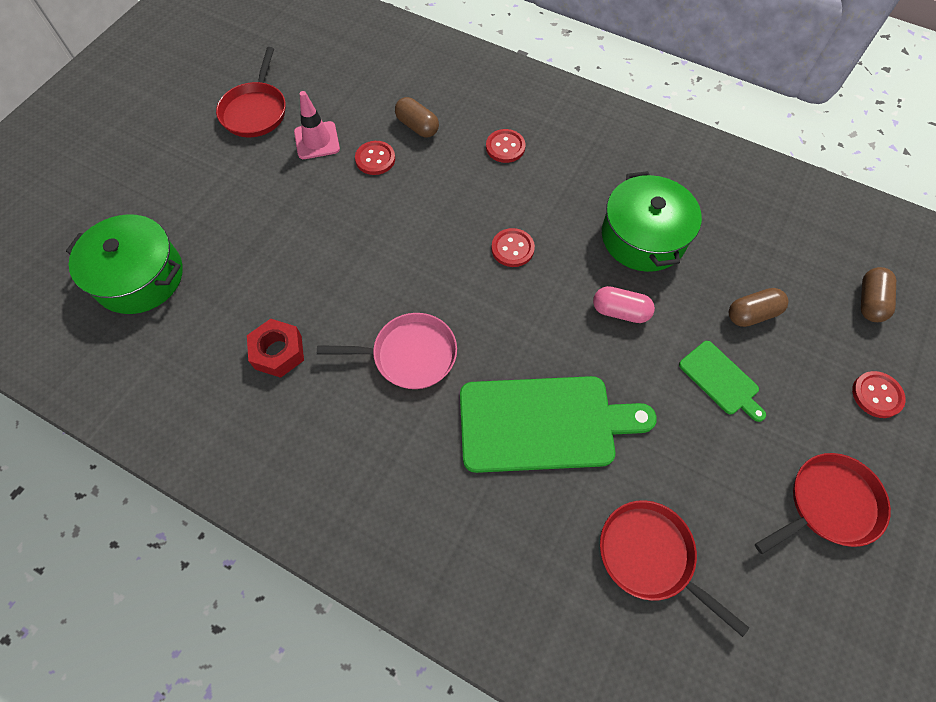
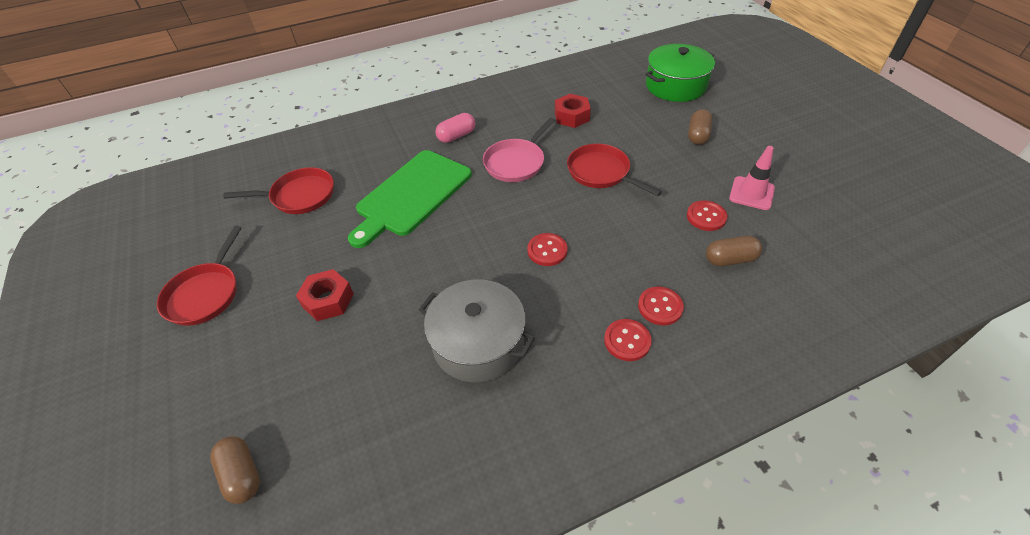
camera: 130 degrees right, 15 degrees down
(255, 111) = (811, 173): red pan -> red pan (601, 172)
(620, 311) = (435, 279): pink capsule -> pink capsule (456, 136)
(643, 237) = (478, 343): green pot -> grey pot
(721, 380) = (328, 300): green cutting board -> red nut
(752, 314) = (341, 364): brown capsule -> brown capsule (697, 135)
(876, 395) = (199, 392): red button -> red button (627, 341)

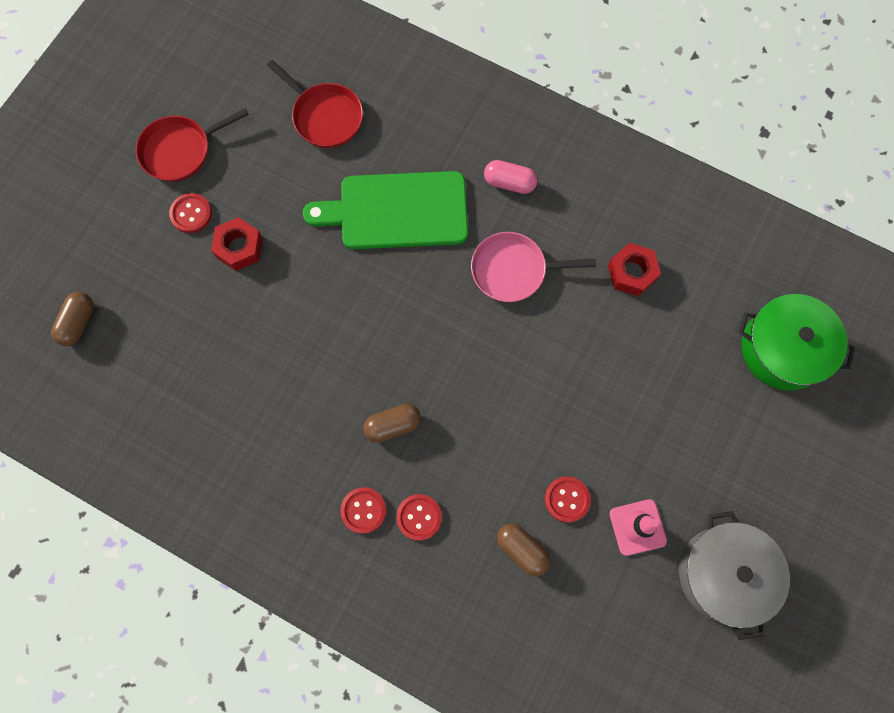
camera: 50 degrees right, 25 degrees up
(478, 343) = (281, 395): grey pot -> grey pot (723, 574)
(547, 250) = (416, 381): red button -> red button (191, 214)
(601, 172) = (559, 362): red pan -> none
(697, 135) = (699, 424): brown capsule -> brown capsule (392, 425)

